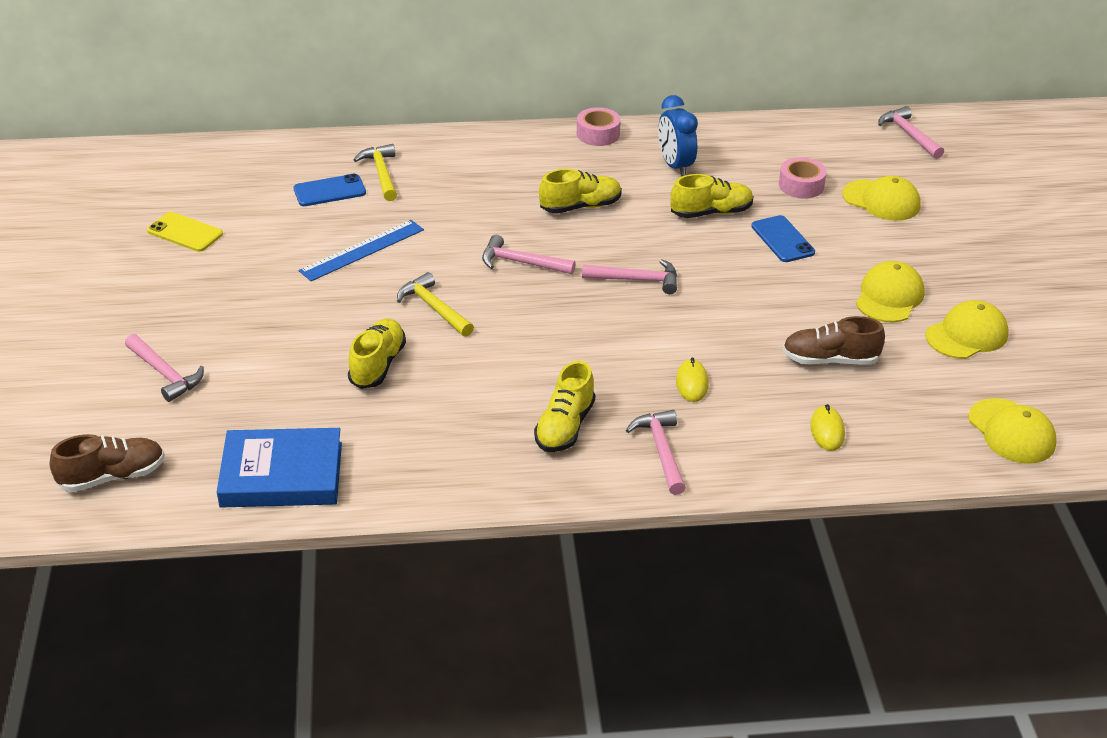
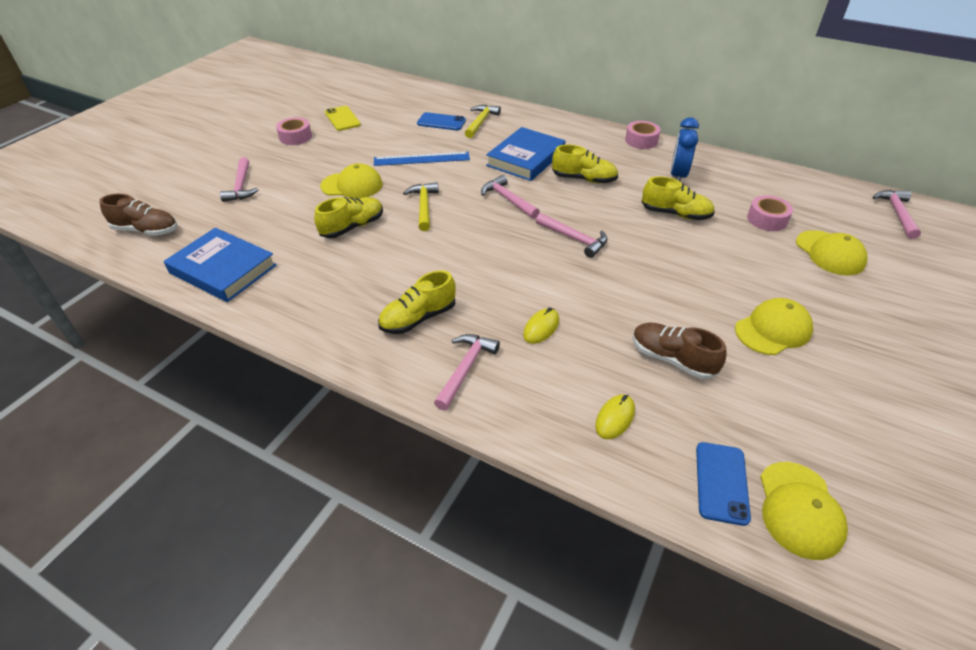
camera: 35 degrees right, 5 degrees up
(150, 282) = (295, 137): none -> pink tape
(489, 204) = (526, 158): none -> blue book
(782, 239) = (716, 252): blue phone -> blue phone (721, 482)
(967, 335) = (824, 393): yellow cap -> yellow cap (352, 185)

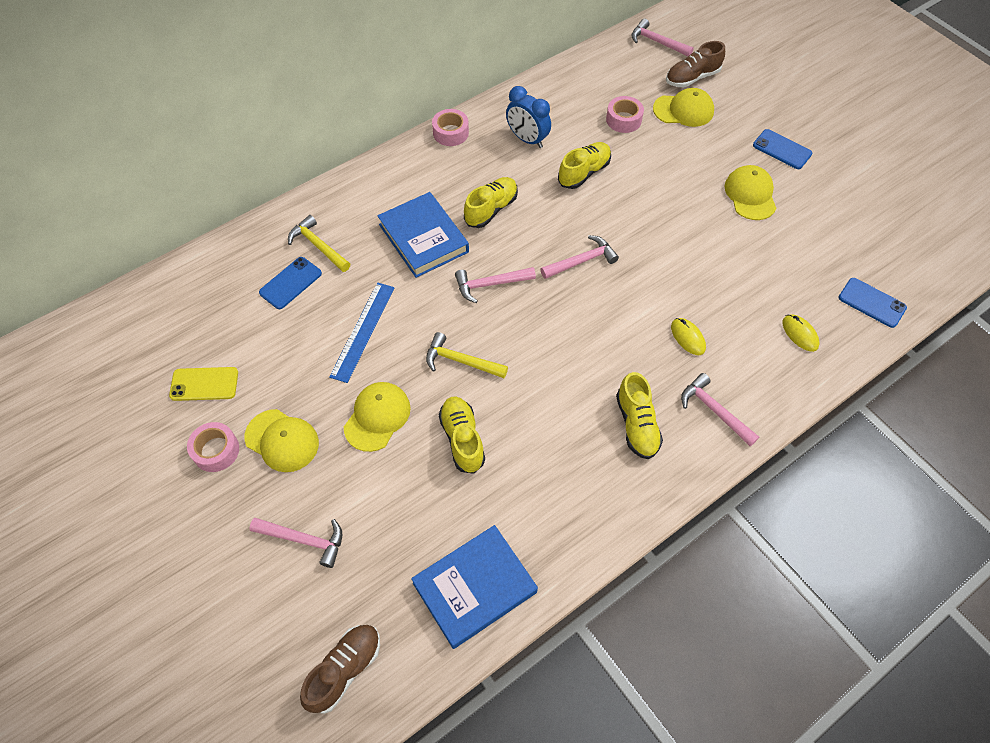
camera: 65 degrees left, 15 degrees up
(672, 359) = (756, 270): brown shoe -> brown shoe (692, 78)
(799, 509) = (902, 275): yellow cap -> yellow cap (282, 440)
(871, 340) = (782, 149): none -> blue phone

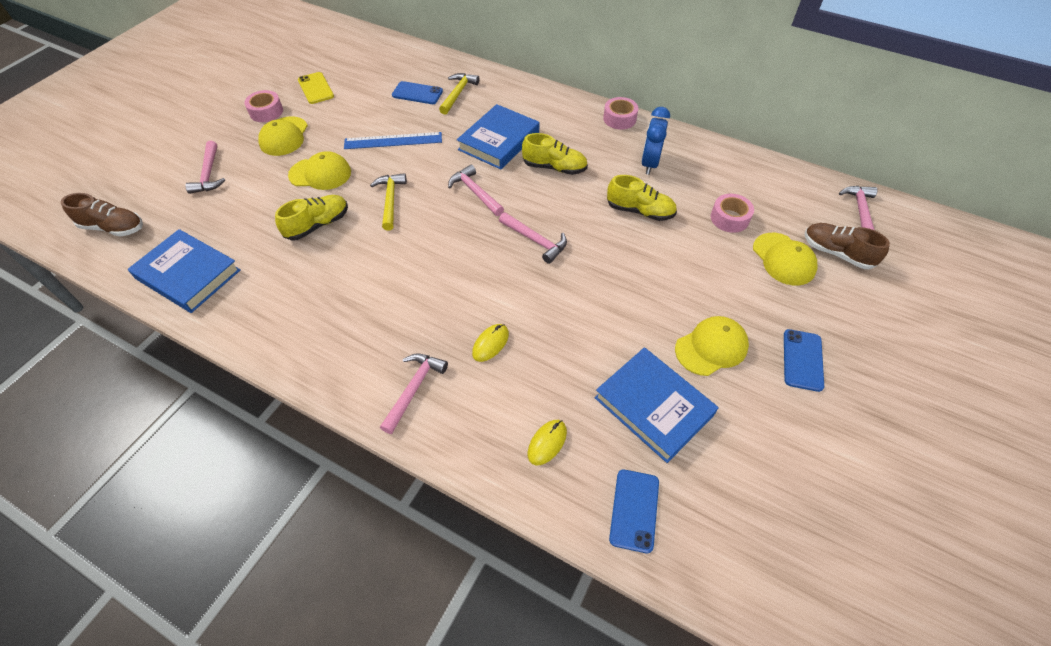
camera: 65 degrees right, 5 degrees down
(636, 424) = (374, 332): yellow shoe -> none
(790, 254) = (653, 406): none -> blue book

